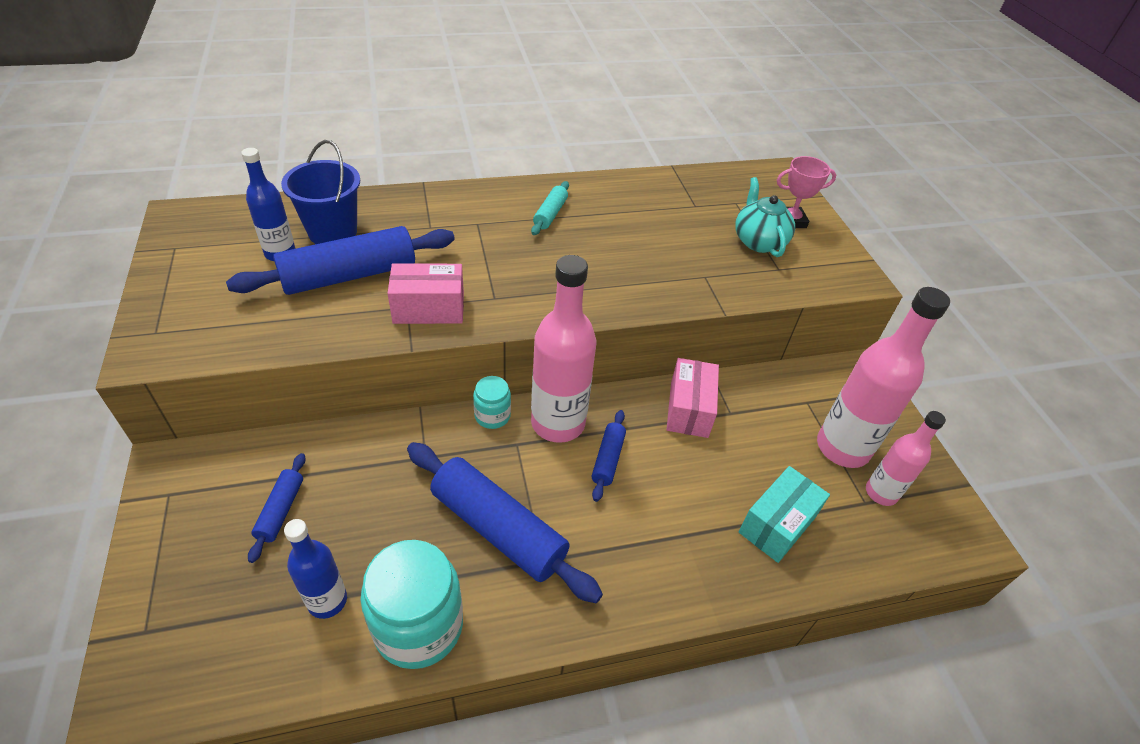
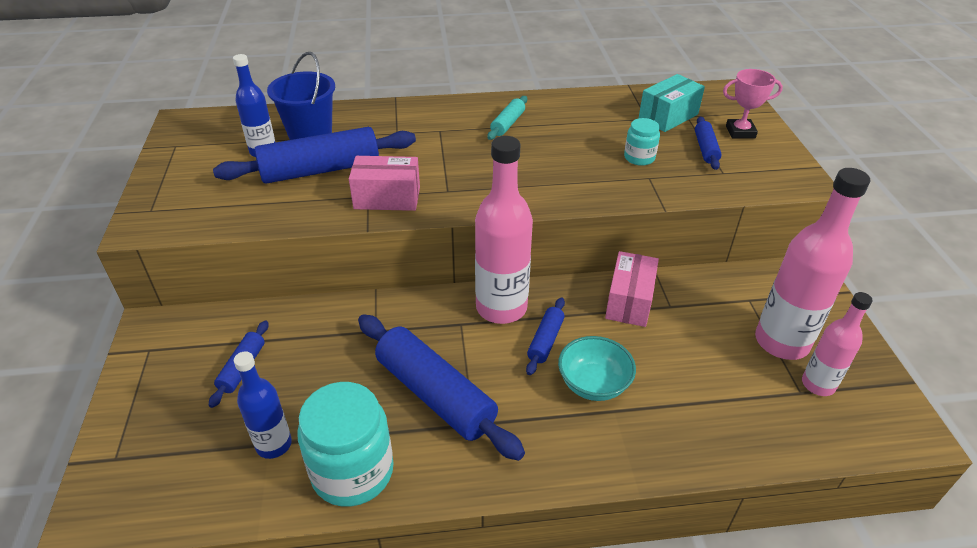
camera: 10 degrees right, 5 degrees down
(492, 416) = (441, 299): turquoise jar -> turquoise jar (639, 158)
(662, 506) = (593, 384): none -> turquoise bowl
(758, 241) = (705, 149): turquoise teapot -> blue rolling pin
(777, 524) = (707, 407): turquoise box -> turquoise box (668, 116)

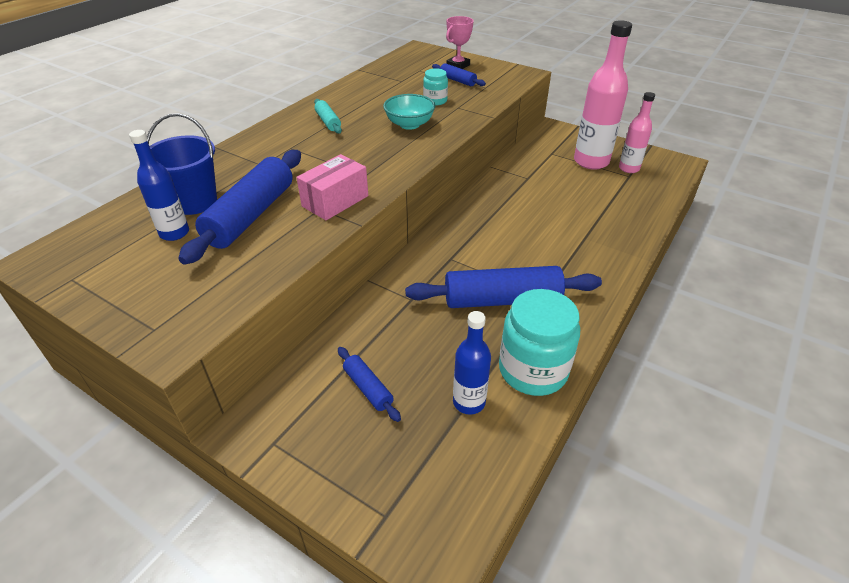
camera: 50 degrees left, 0 degrees up
(501, 308) = (456, 235): pink bottle -> none
(545, 341) = (505, 233): blue rolling pin -> none
(593, 384) = (558, 234): turquoise bowl -> turquoise bowl (409, 124)
(629, 301) = (508, 188): pink box -> none
(668, 116) = (410, 75): turquoise box -> none

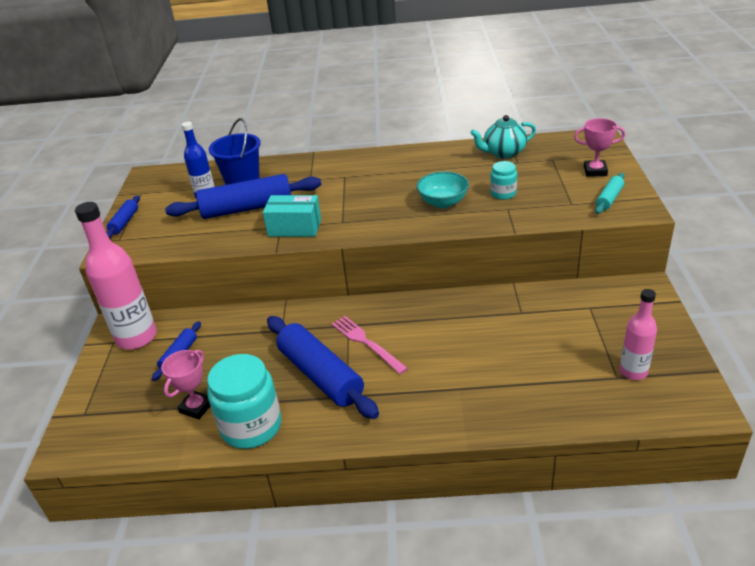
camera: 60 degrees right, 5 degrees down
(328, 122) = (400, 170): turquoise rolling pin -> turquoise rolling pin (609, 199)
(335, 201) = (294, 228): pink box -> turquoise box
(379, 79) = (503, 153): none -> turquoise teapot
(457, 81) = (561, 185): blue rolling pin -> blue rolling pin (124, 222)
(469, 402) = (196, 407): blue bottle -> pink trophy
(485, 258) = (366, 343): none -> pink fork
(591, 162) = (610, 339): pink bottle -> pink bottle (136, 337)

